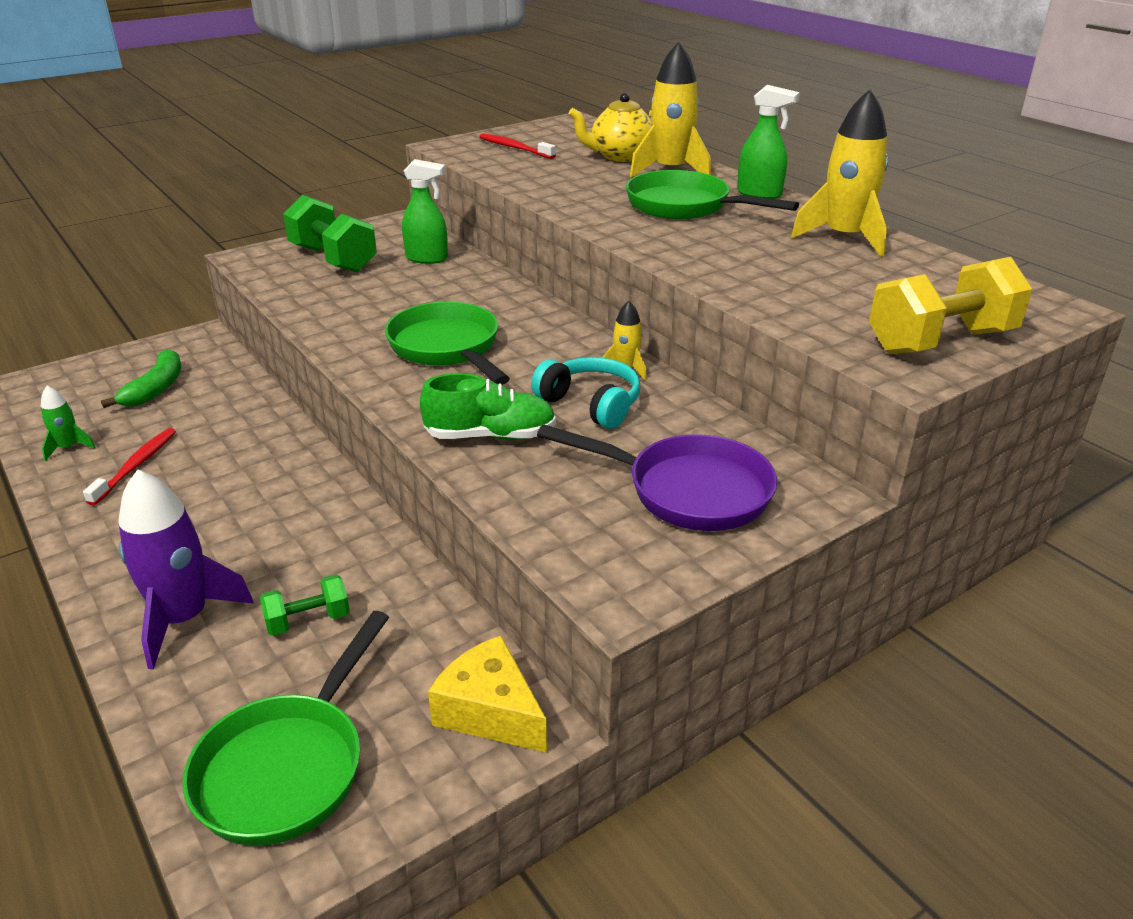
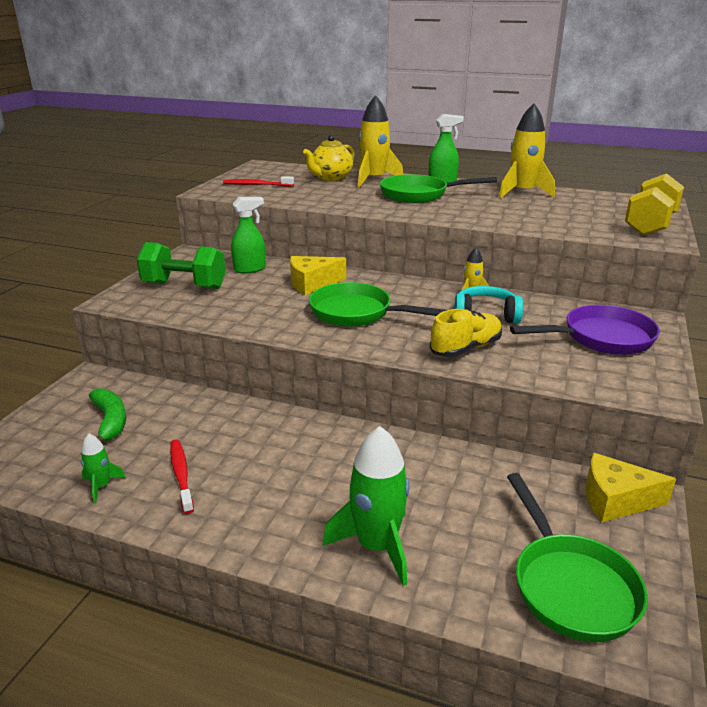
camera: 35 degrees left, 5 degrees down
(183, 619) = (376, 546): purple rocket -> green rocket
(308, 621) = (453, 507): green dumbbell -> none
(461, 296) = (312, 284): none -> yellow cheese
(490, 436) = (465, 348): green shoe -> yellow shoe

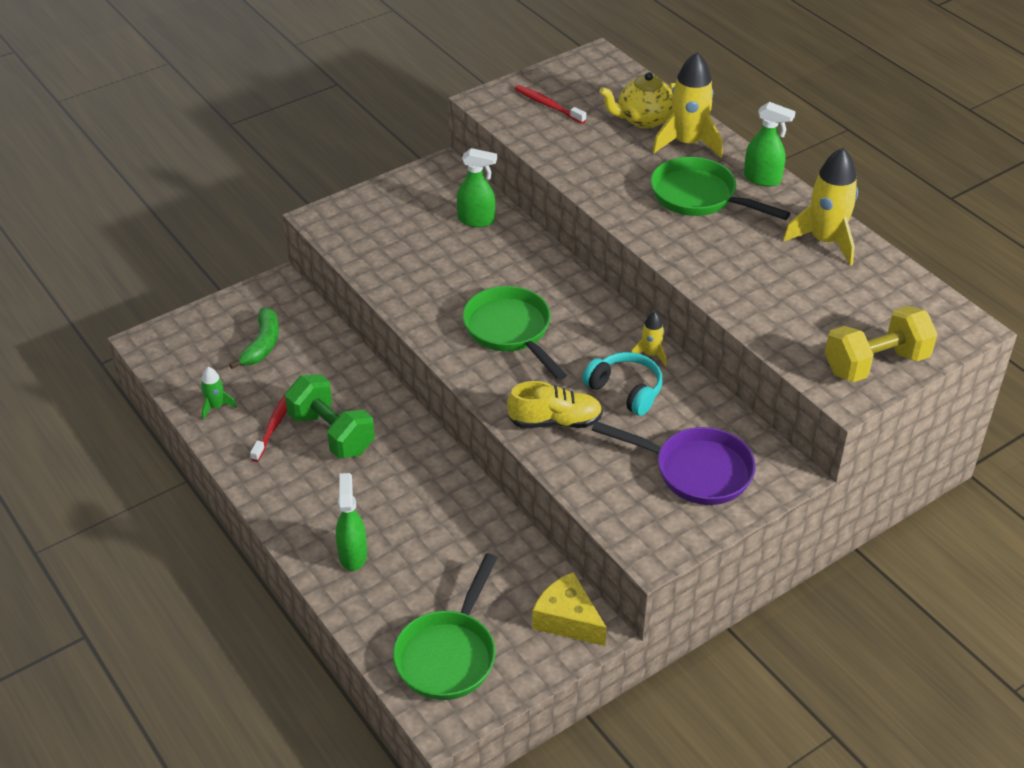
camera: 35 degrees right, 15 degrees up
(184, 286) = (396, 221): green dumbbell -> green dumbbell (331, 433)
(312, 284) = (513, 270): yellow cheese -> none
(376, 546) = (353, 555): green rocket -> green spray bottle

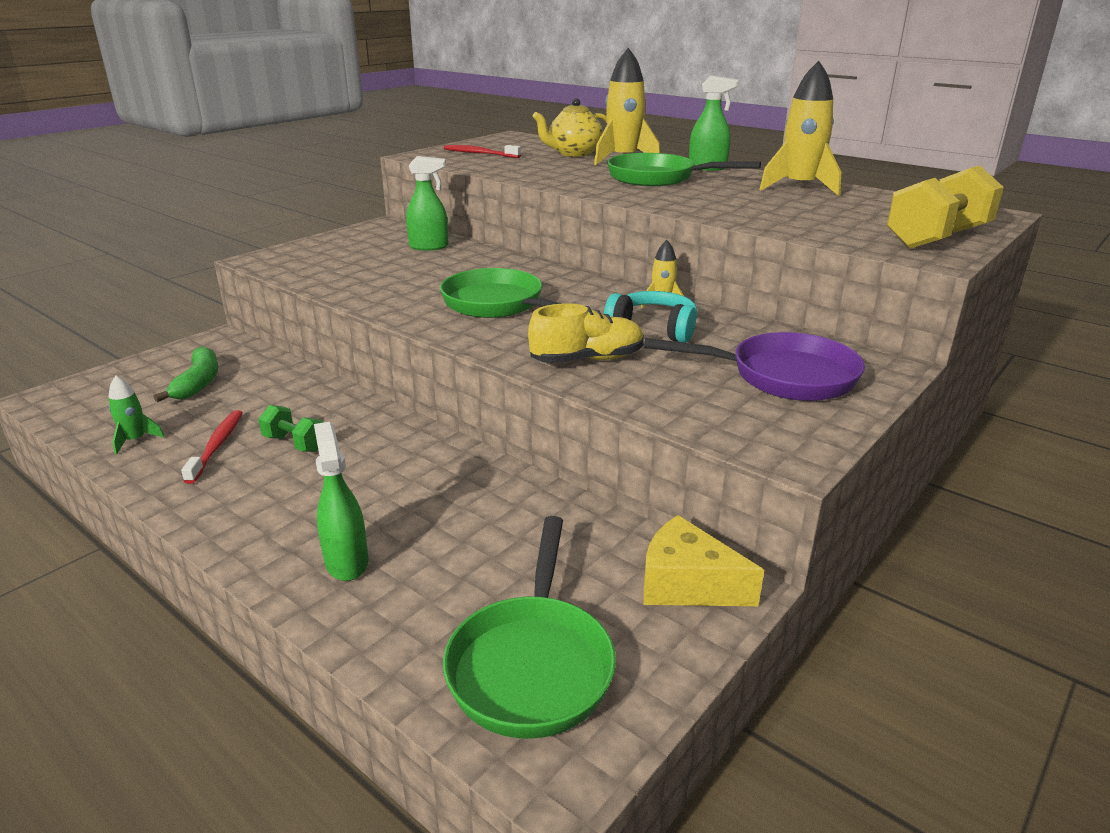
camera: 15 degrees left, 15 degrees down
(331, 433) = (295, 443): green dumbbell -> green dumbbell, size x0.54

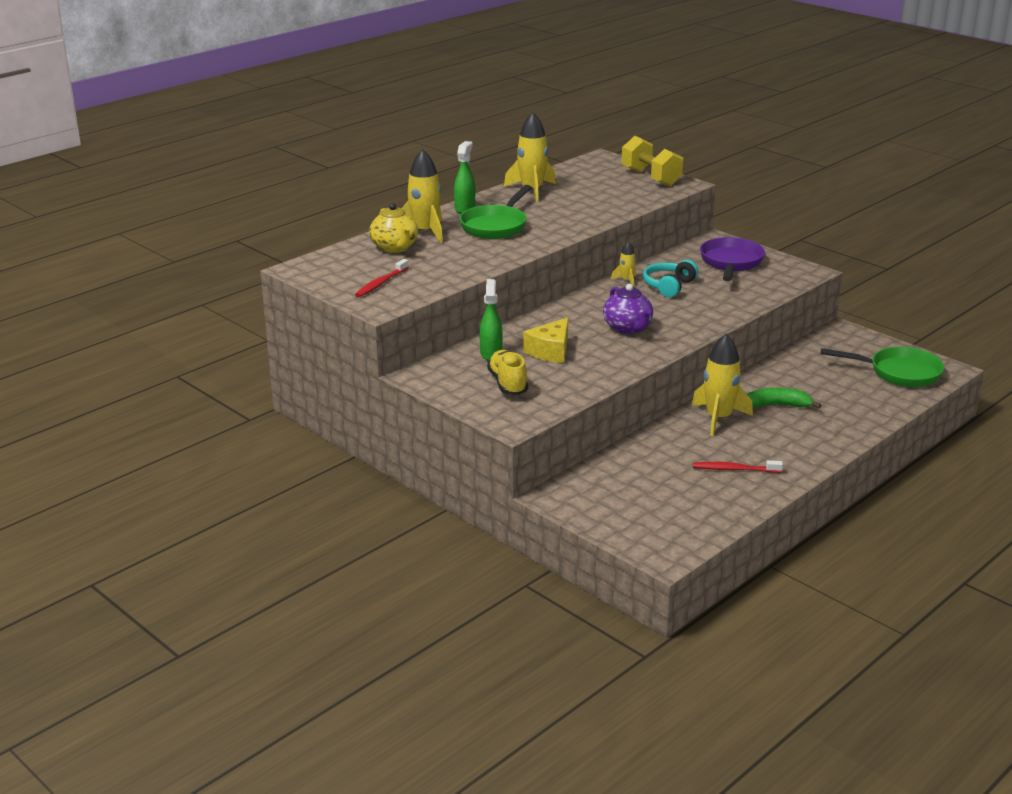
camera: 85 degrees left, 0 degrees up
(135, 440) = (730, 502): green rocket -> none
(198, 383) = (639, 492): green banana -> green banana (777, 405)
(295, 443) = (728, 442): green dumbbell -> none
(346, 562) = (843, 416): green spray bottle -> none
(367, 437) = (718, 418): none -> yellow rocket
(498, 305) = (628, 328): green pan -> purple teapot
(587, 360) = (715, 306): yellow shoe -> yellow shoe (508, 383)
(687, 584) = (840, 338): yellow cheese -> yellow cheese (550, 351)

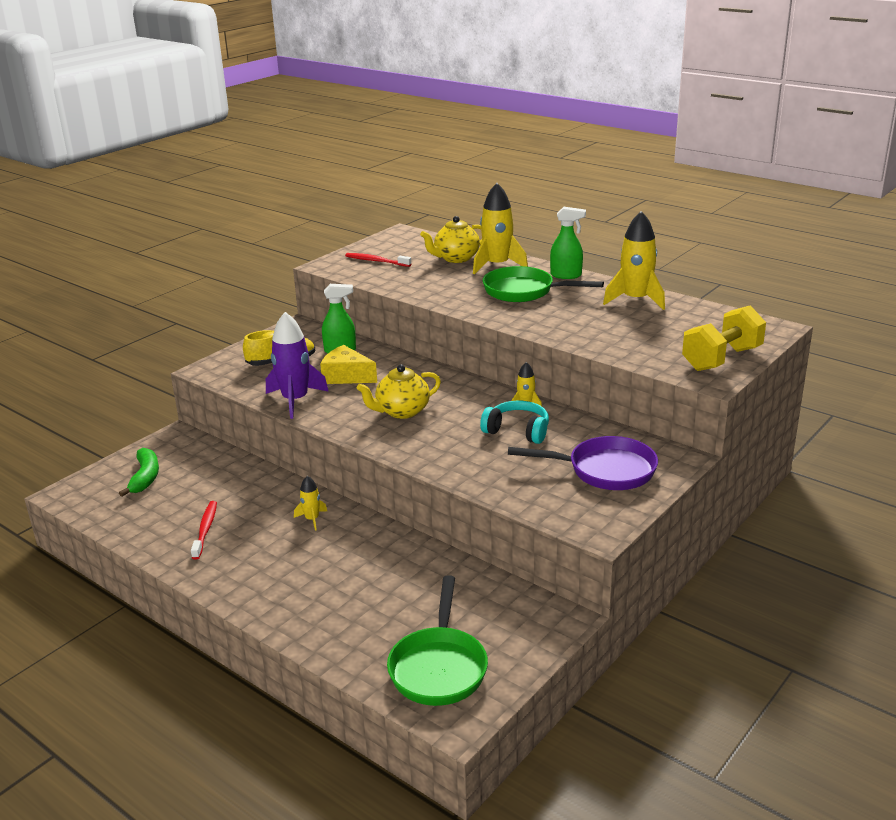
camera: 85 degrees right, 0 degrees up
(596, 375) = (295, 400): none -> purple rocket
(628, 328) = (401, 411): purple teapot -> yellow teapot
(718, 418) = (312, 519): yellow rocket -> yellow rocket, size x0.50
(777, 405) = (341, 559): green banana -> green banana (145, 477)

